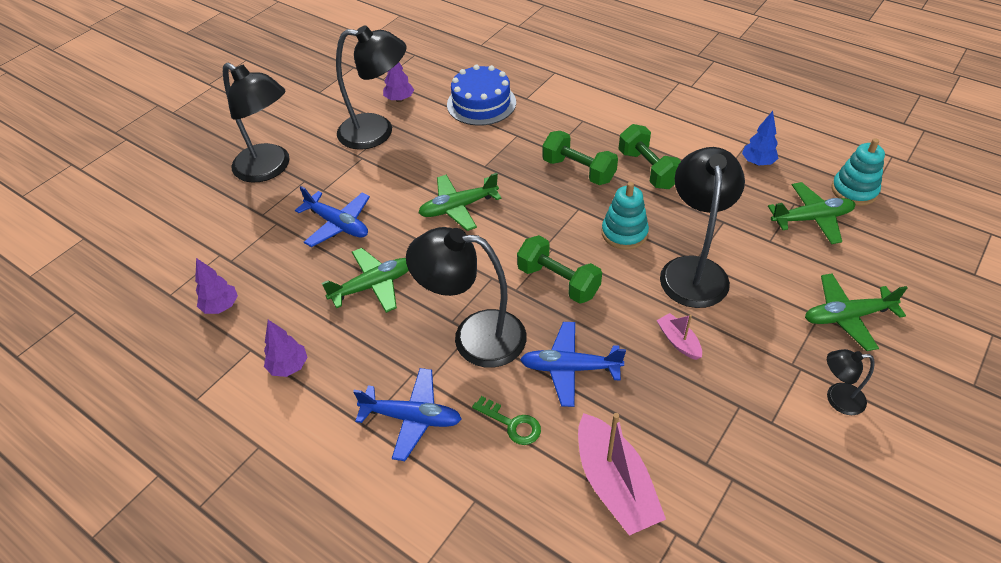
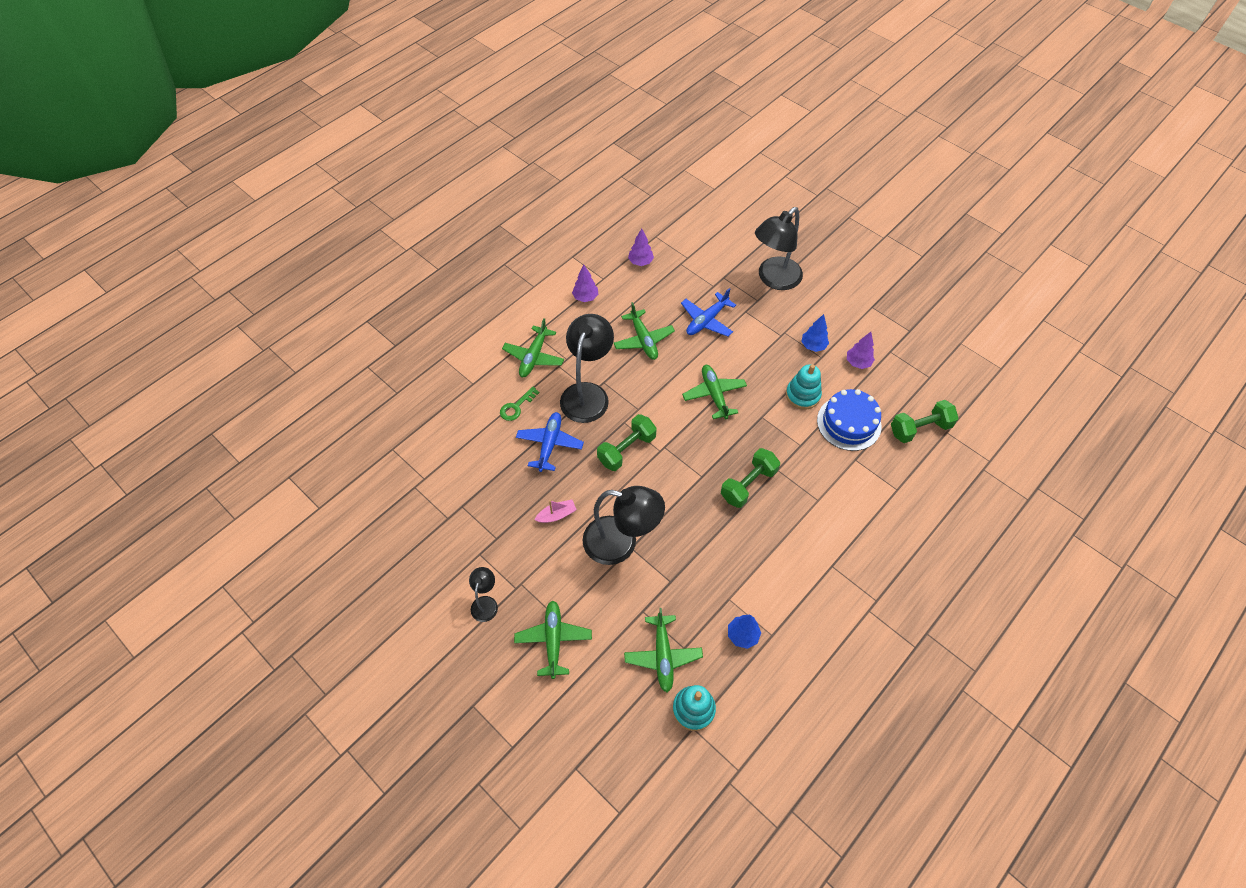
camera: 95 degrees right, 10 degrees up
(377, 132) = (813, 346): black lamp -> blue tree
(412, 418) = (534, 357): blue plane -> green plane
(614, 484) = (462, 453): pink boat -> none
(624, 233) = (669, 503): turquoise stacking toy -> turquoise stacking toy (802, 395)
(648, 169) = (743, 539): green dumbbell -> green dumbbell (919, 429)

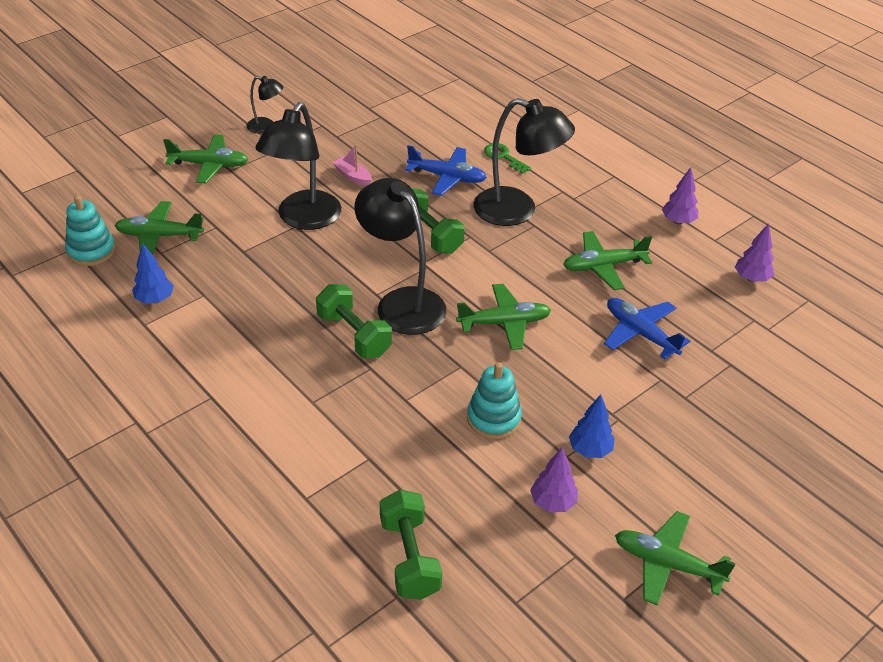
camera: 95 degrees right, 15 degrees down
(534, 357) = (577, 173): green plane -> green plane (667, 564)
(557, 515) = (353, 176): pink boat -> pink boat turned 150 degrees clockwise
(774, 279) = (733, 425): black lamp -> black lamp (402, 302)
(849, 423) = (435, 464): blue cake -> none

